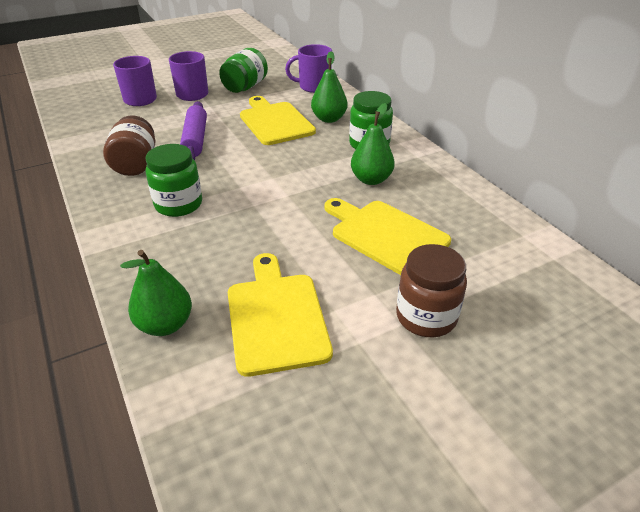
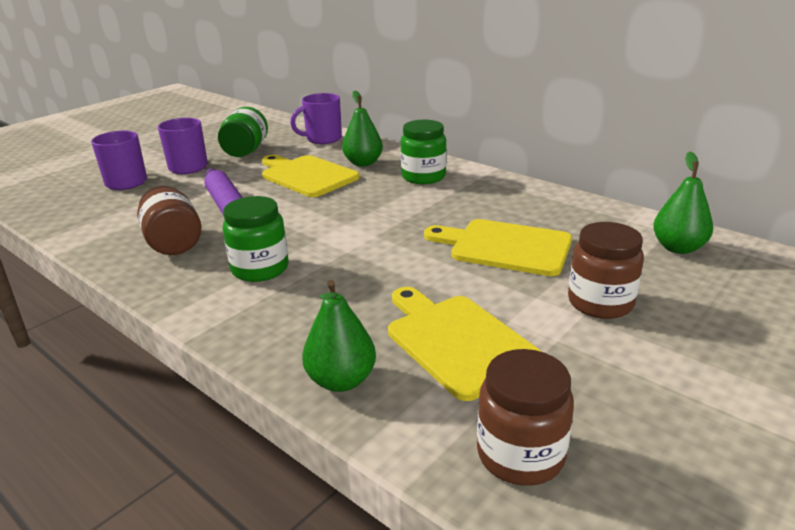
camera: 20 degrees left, 10 degrees down
(246, 440) = (520, 455): none -> brown jar
(371, 180) = (451, 205): green pear -> green pear (678, 248)

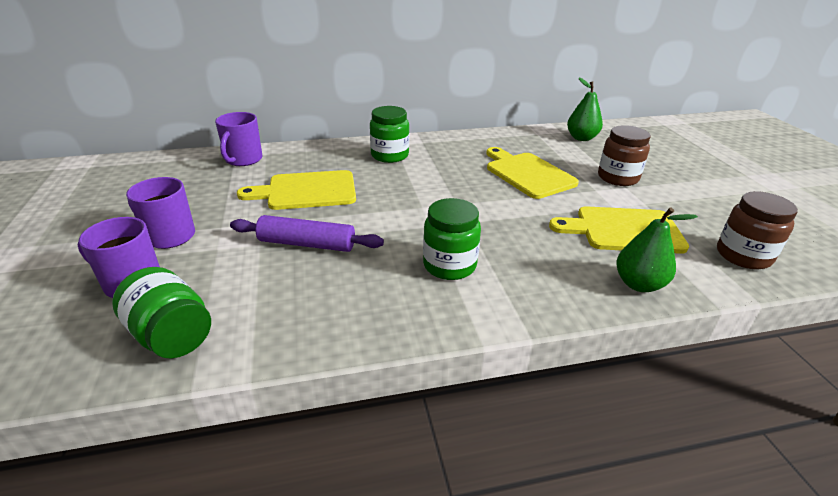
camera: 55 degrees left, 5 degrees up
(173, 243) = (339, 293): brown jar -> none
(246, 151) = (194, 197): green jar -> green jar (172, 335)
(363, 163) = (326, 164): green pear -> none
(505, 247) = (527, 174): yellow cutting board -> yellow cutting board turned 90 degrees clockwise

